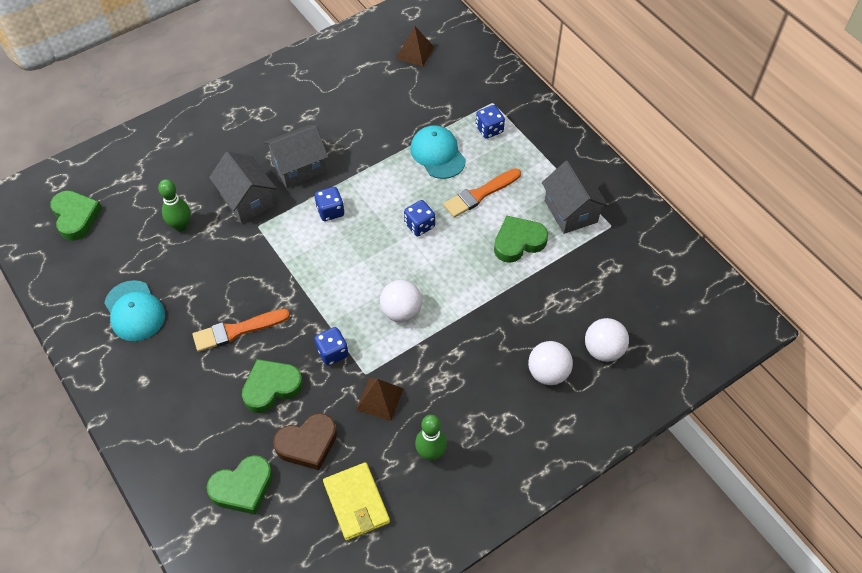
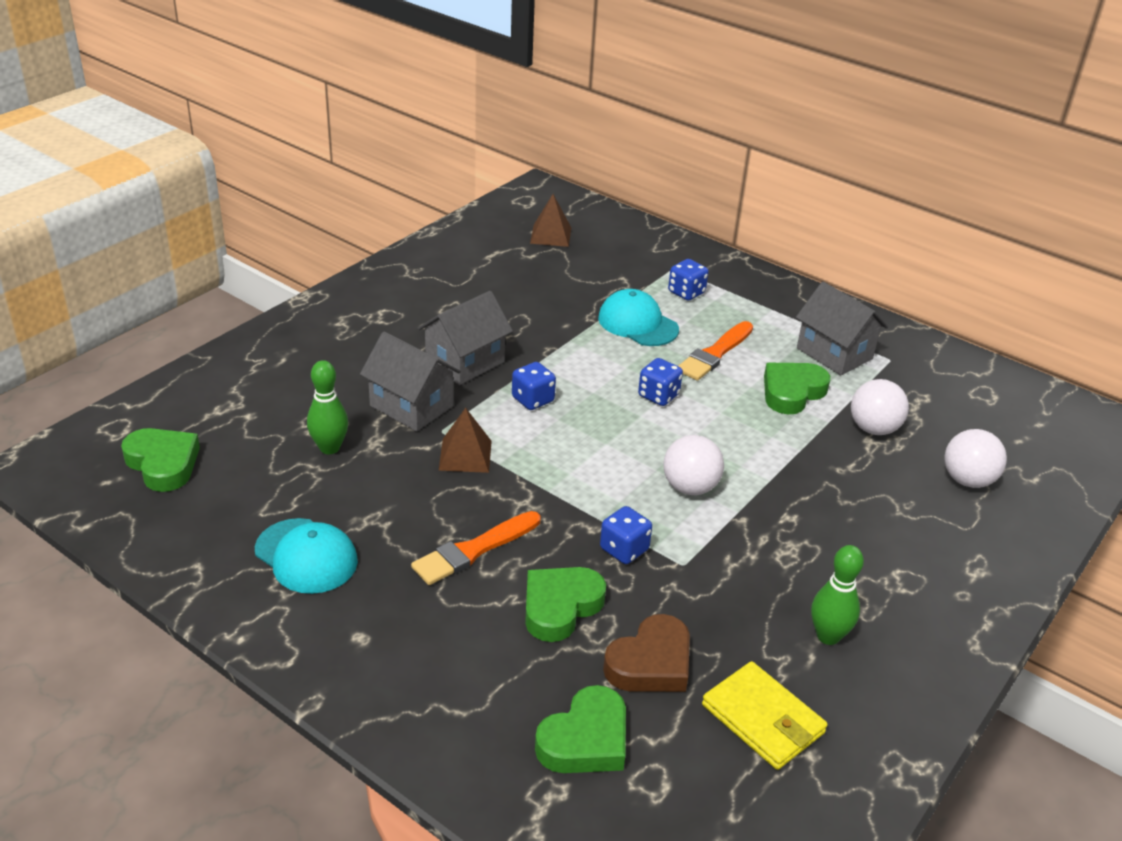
camera: 20 degrees left, 20 degrees down
(379, 399) = (720, 589): brown pyramid -> brown pyramid (465, 455)
(548, 373) = (918, 516): white ball -> white ball (873, 429)

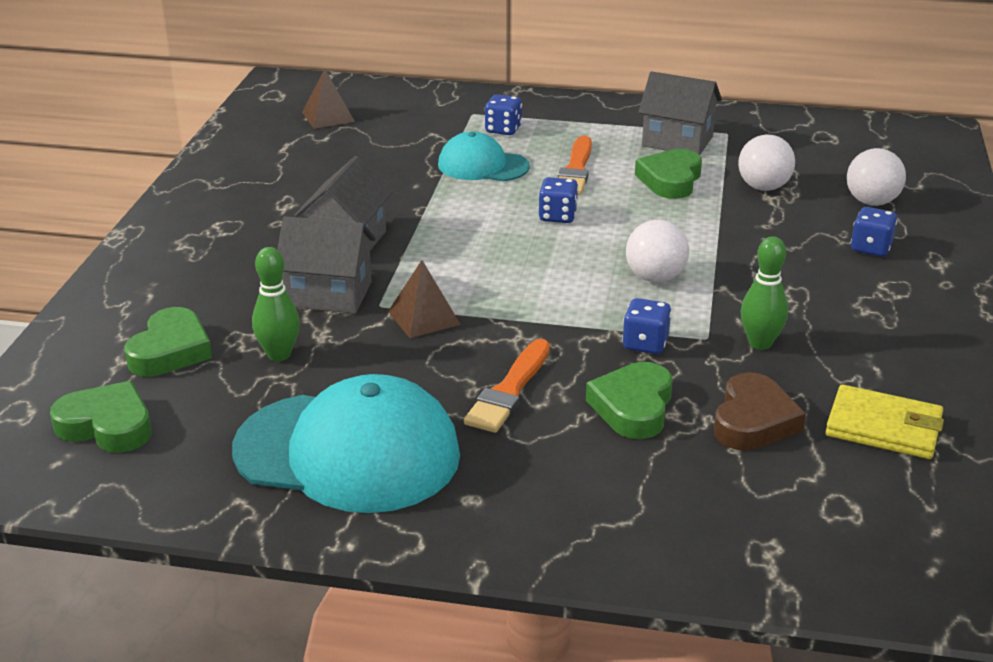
camera: 25 degrees left, 5 degrees down
(306, 556) = (347, 452): turquoise cap -> turquoise cap, size x1.77
(533, 400) = (444, 253): blue dice -> blue dice (870, 248)
(585, 739) = (756, 499): green heart -> green heart (170, 350)
(828, 636) = (875, 349): green bowling pin -> green bowling pin (760, 343)

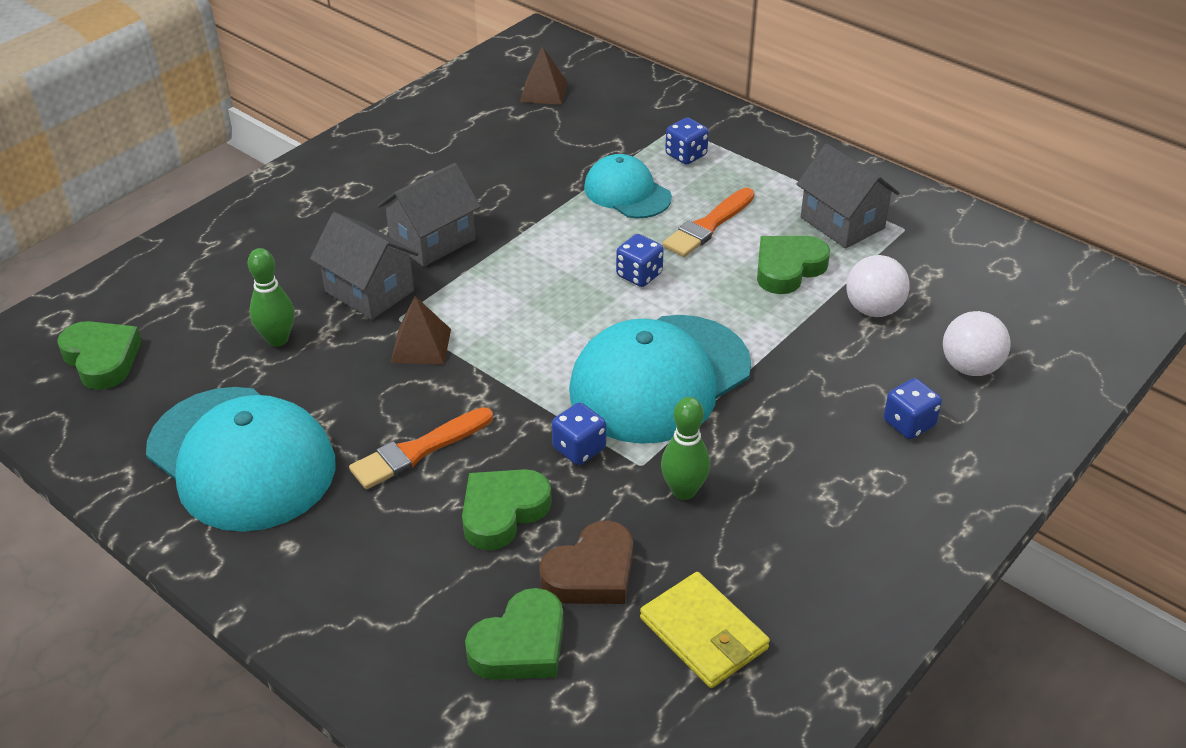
camera: 30 degrees right, 10 degrees up
(170, 350) = (205, 303): green heart -> green heart (521, 645)
(655, 278) = (660, 379): white ball -> turquoise cap

